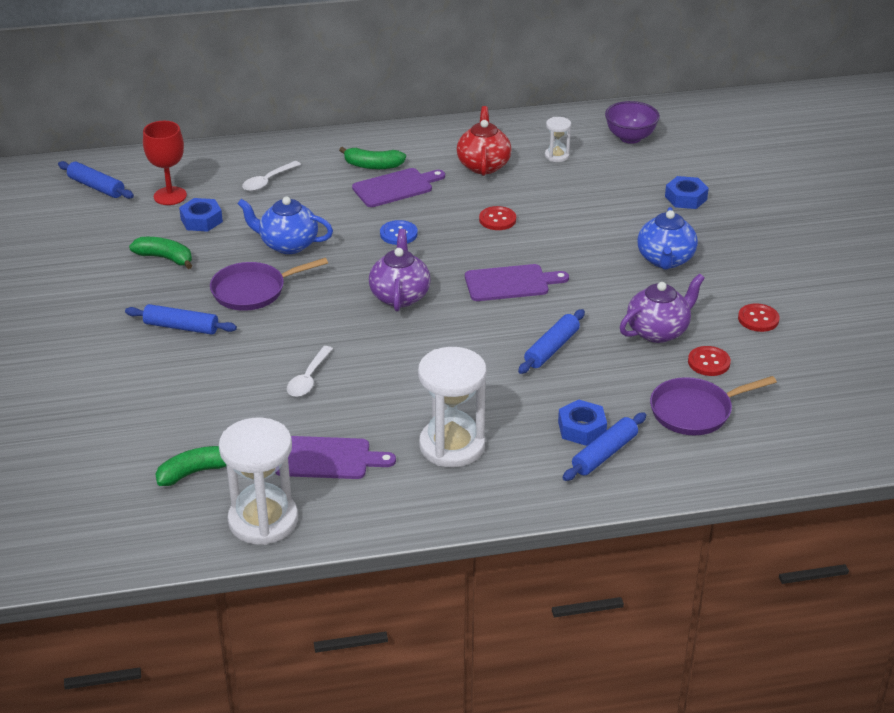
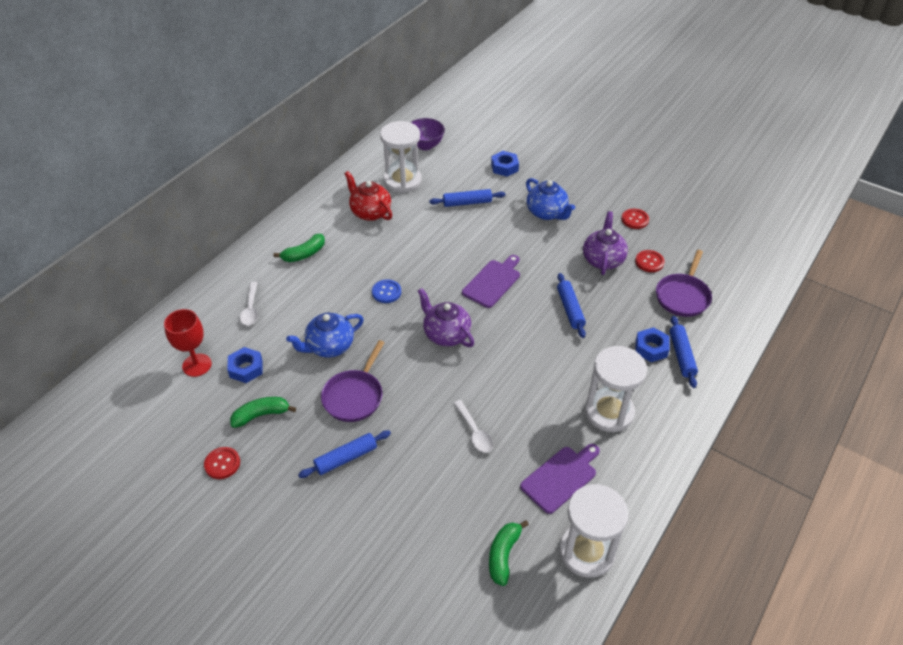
camera: 45 degrees left, 10 degrees up
(96, 187) = (129, 395): blue rolling pin -> blue rolling pin (467, 202)
(395, 187) = (340, 260): purple cutting board -> none
(497, 219) = (428, 244): red button -> red button (222, 463)
(557, 156) = (402, 181): white hourglass -> white hourglass, size x2.07

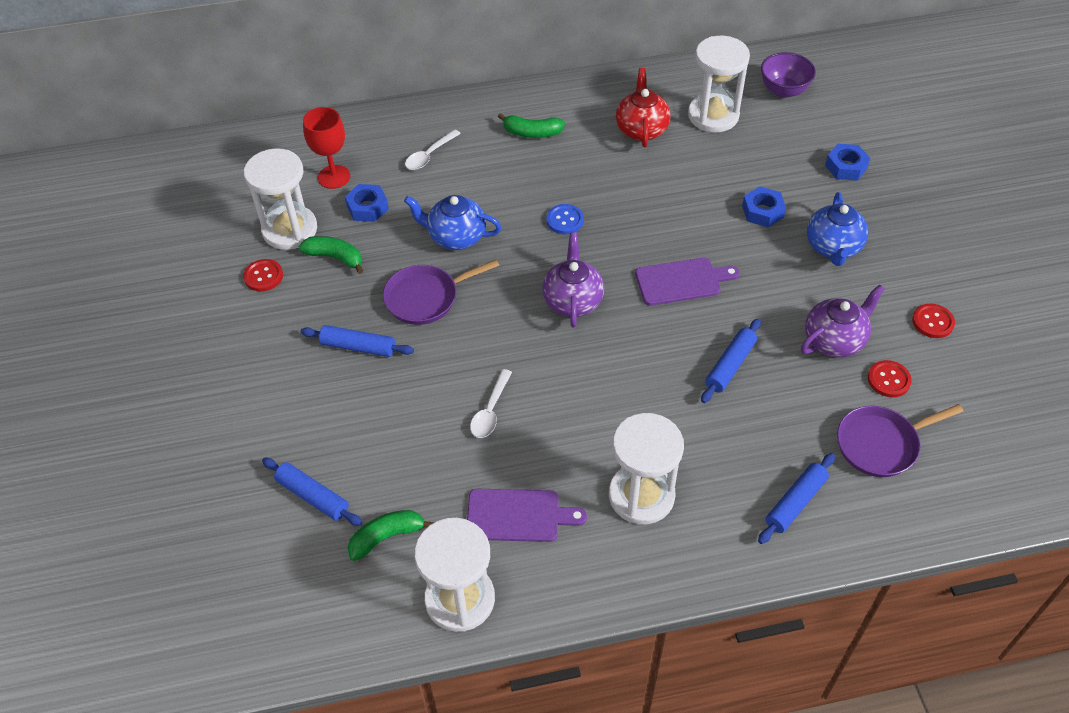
camera: 45 degrees right, 5 degrees up
(205, 420) = (290, 230): none -> white hourglass
(467, 202) = (755, 181): blue rolling pin -> blue rolling pin (313, 496)
(651, 348) = (769, 469): blue nut -> blue nut (762, 211)

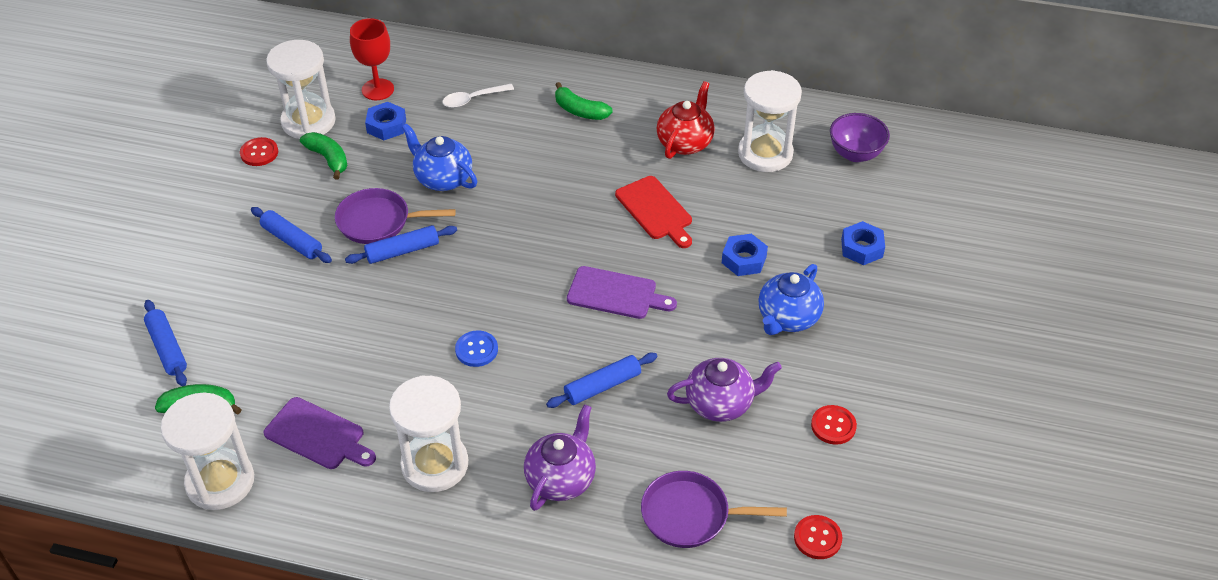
camera: 25 degrees right, 5 degrees down
(490, 411) = (361, 338): white spoon -> none
(565, 220) = (550, 199): blue button -> blue button (476, 350)
(573, 300) = (503, 273): purple teapot -> purple teapot (561, 479)
(660, 197) = (655, 210): none -> red cutting board
(795, 502) = (568, 530): blue rolling pin -> blue rolling pin (402, 251)
(888, 380) = (745, 460): red button -> red button (817, 538)

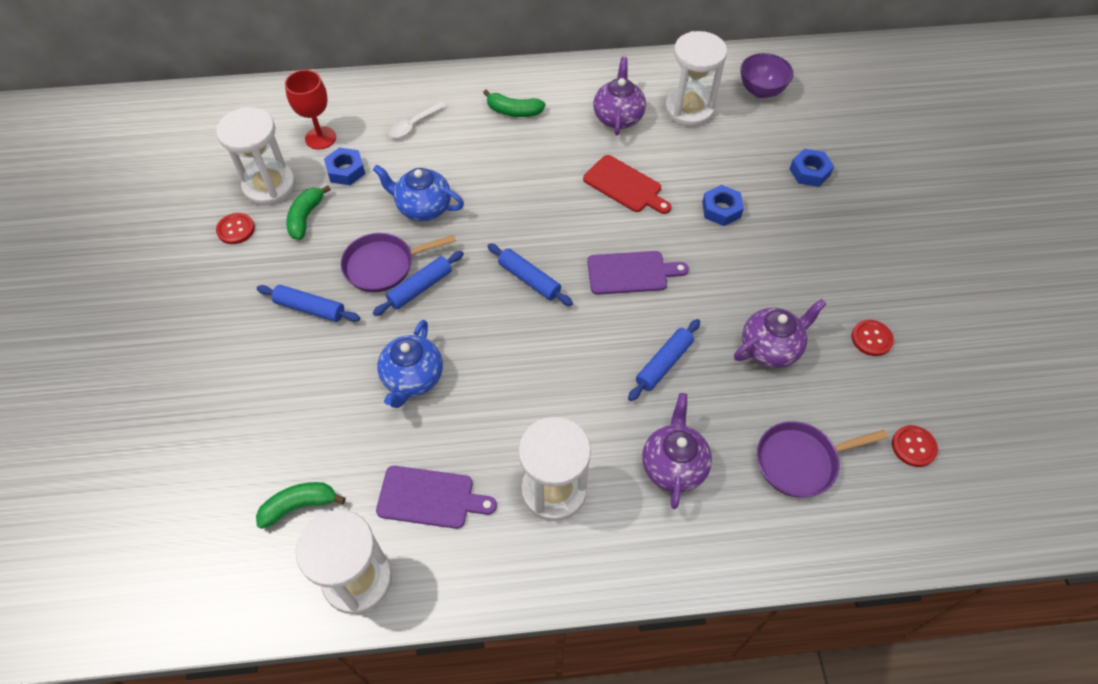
camera: 20 degrees left, 10 degrees up
(167, 348) = (237, 456): blue rolling pin -> blue rolling pin (529, 279)
(328, 159) = (306, 217): green banana -> green banana turned 105 degrees counterclockwise
(476, 350) = (535, 364): blue button -> none
(685, 143) = (618, 117): red teapot -> purple teapot
(787, 318) = (784, 252): blue teapot -> blue teapot (412, 378)

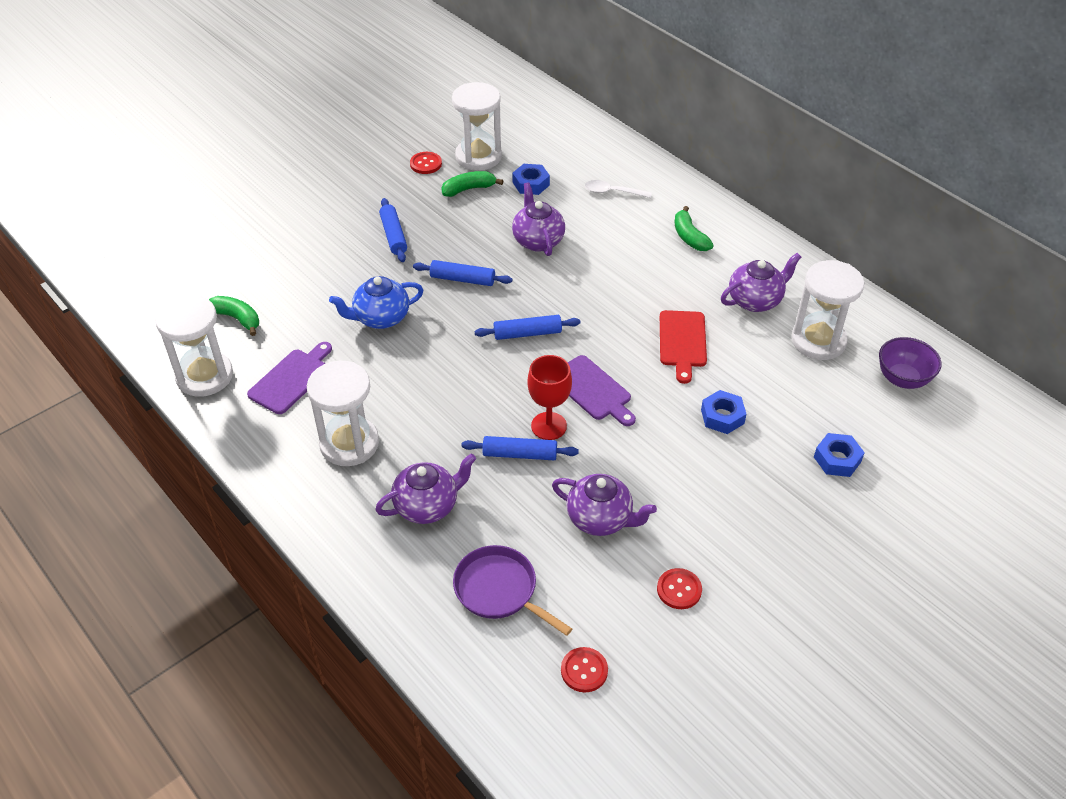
camera: 55 degrees right, 10 degrees down
(320, 138) = (548, 155): red goblet -> red goblet (549, 426)
(383, 265) = (464, 250): purple pan -> none
(423, 207) = (538, 240): blue teapot -> purple teapot
(430, 498) = (291, 379): purple cutting board -> purple cutting board turned 120 degrees counterclockwise
(529, 279) = (527, 333): blue rolling pin -> blue rolling pin turned 75 degrees clockwise

